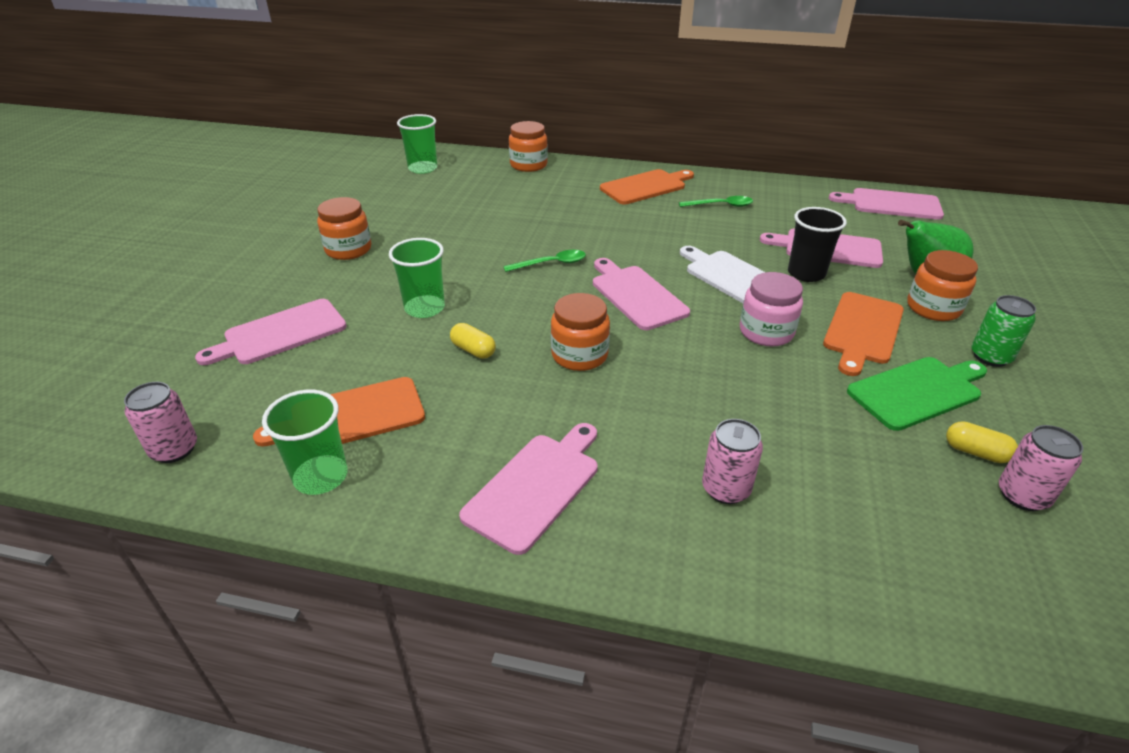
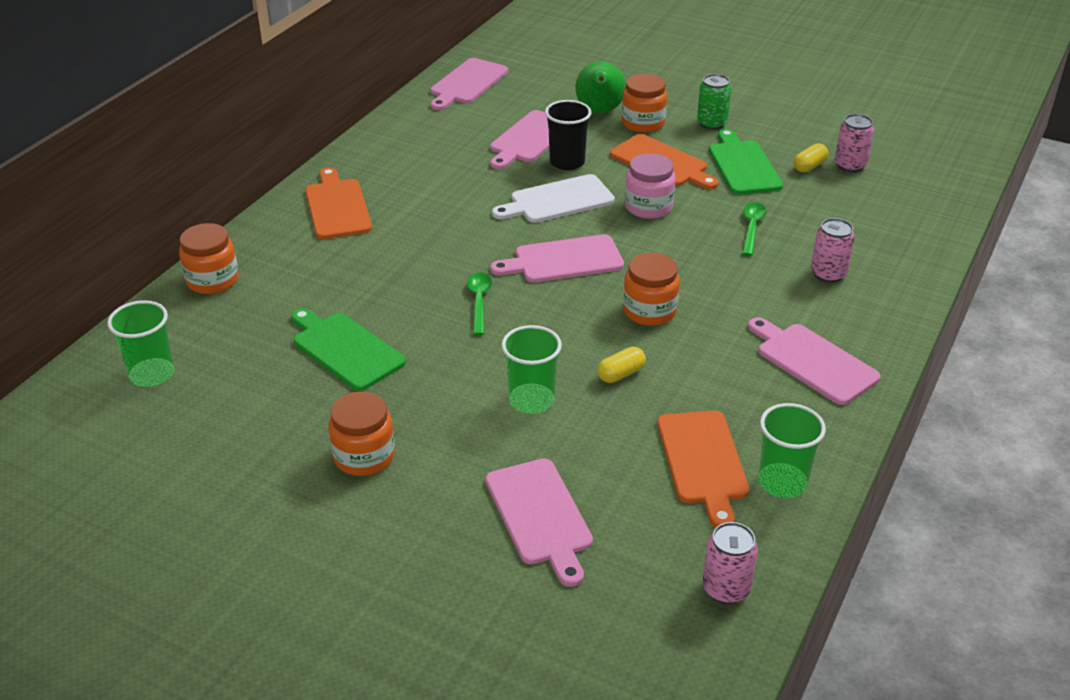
camera: 75 degrees left, 0 degrees up
(468, 221) = (345, 349): none -> green cutting board
(720, 205) = (413, 171): green spoon -> green spoon (752, 228)

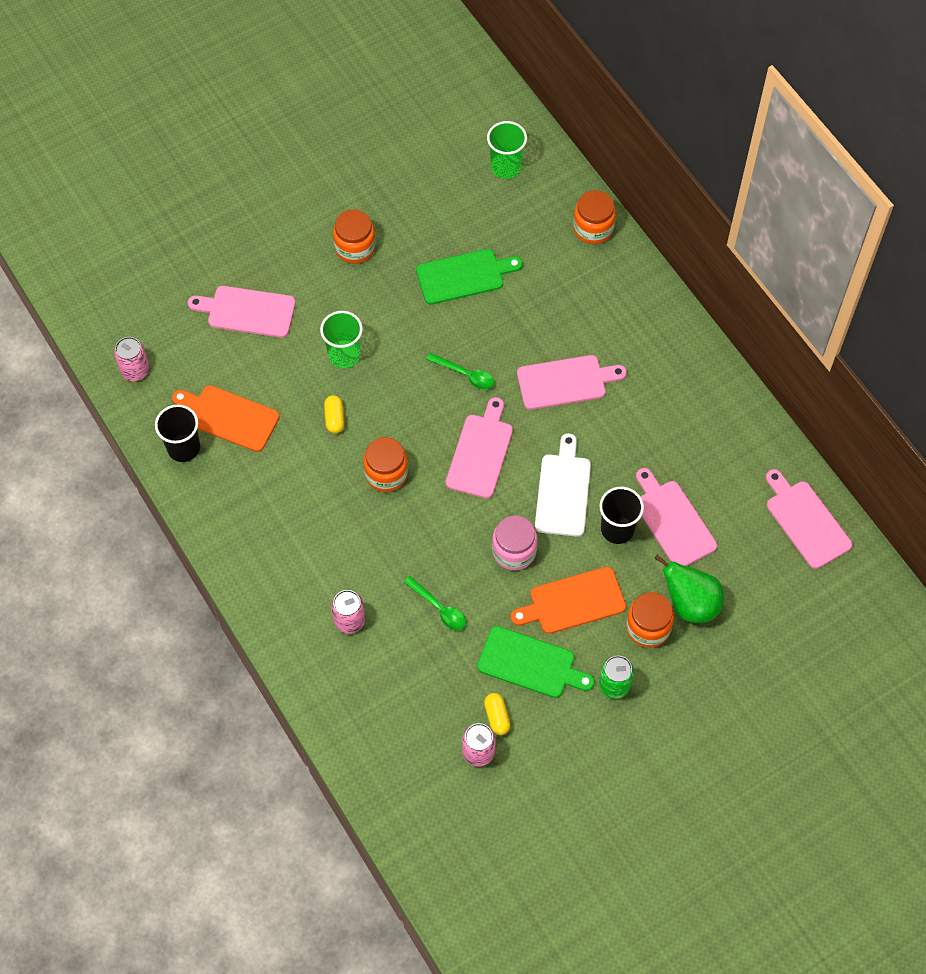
camera: 120 degrees right, 25 degrees up
(337, 207) = (646, 337): orange cutting board -> none
(782, 482) = (183, 448): green cup -> black cup
(813, 361) = (268, 540): pink cutting board -> pink cutting board (565, 382)

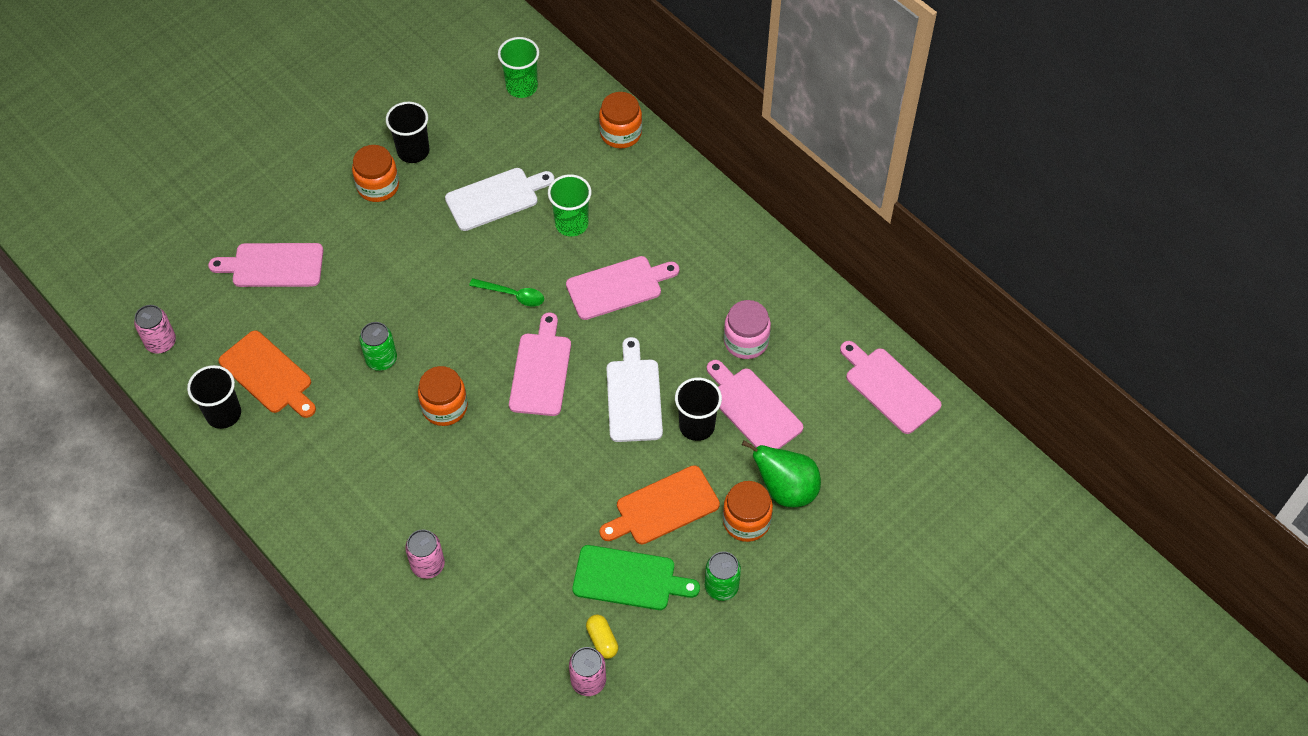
camera: 10 degrees left, 5 degrees down
(229, 417) = (268, 375): orange cutting board -> orange cutting board turned 150 degrees counterclockwise
(334, 418) = (381, 359): yellow capsule -> green can
(344, 355) = (382, 294): green cup -> green cup (571, 224)
(393, 217) = (413, 151): none -> black cup
(439, 608) = (522, 536): green spoon -> none
(464, 276) = (496, 198): green cutting board -> white cutting board
(514, 551) = (592, 465): pink jar -> pink jar (746, 341)

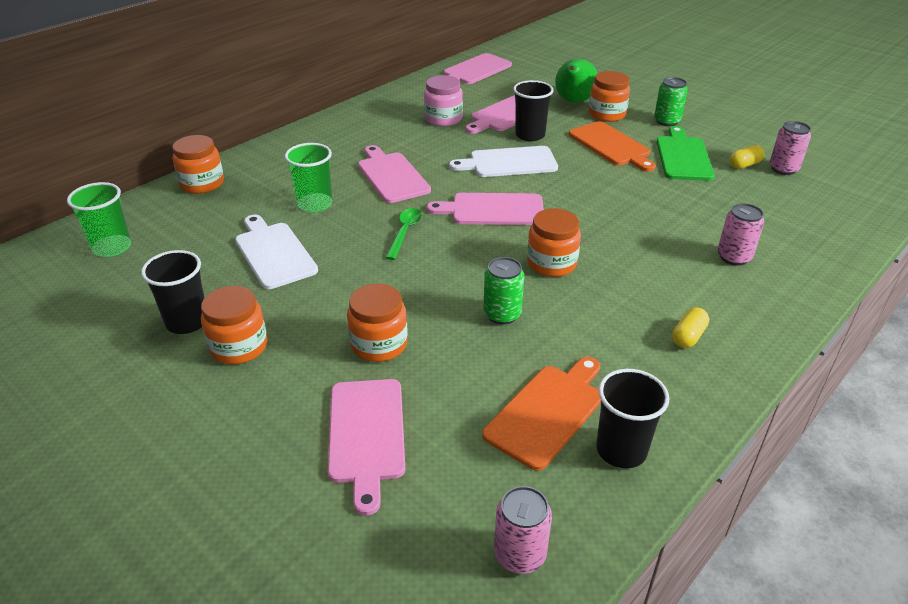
camera: 95 degrees left, 20 degrees down
(326, 491) = (688, 336): none -> yellow capsule
(362, 273) = (379, 344): none -> orange jar

